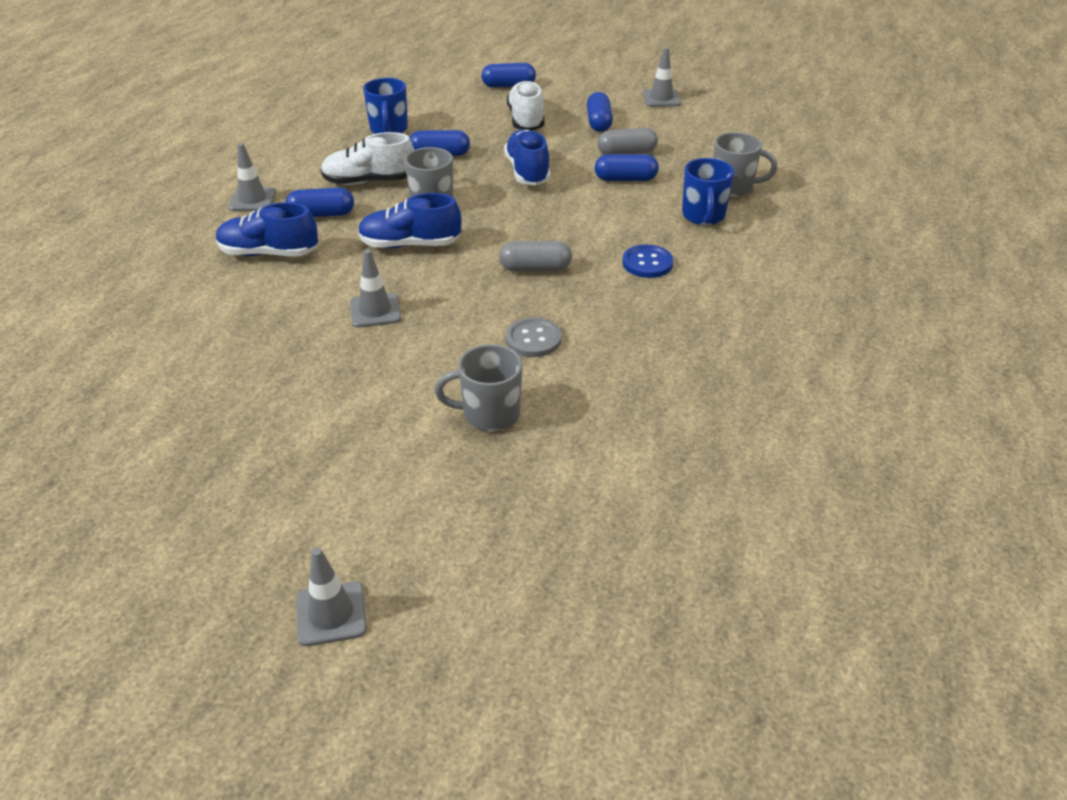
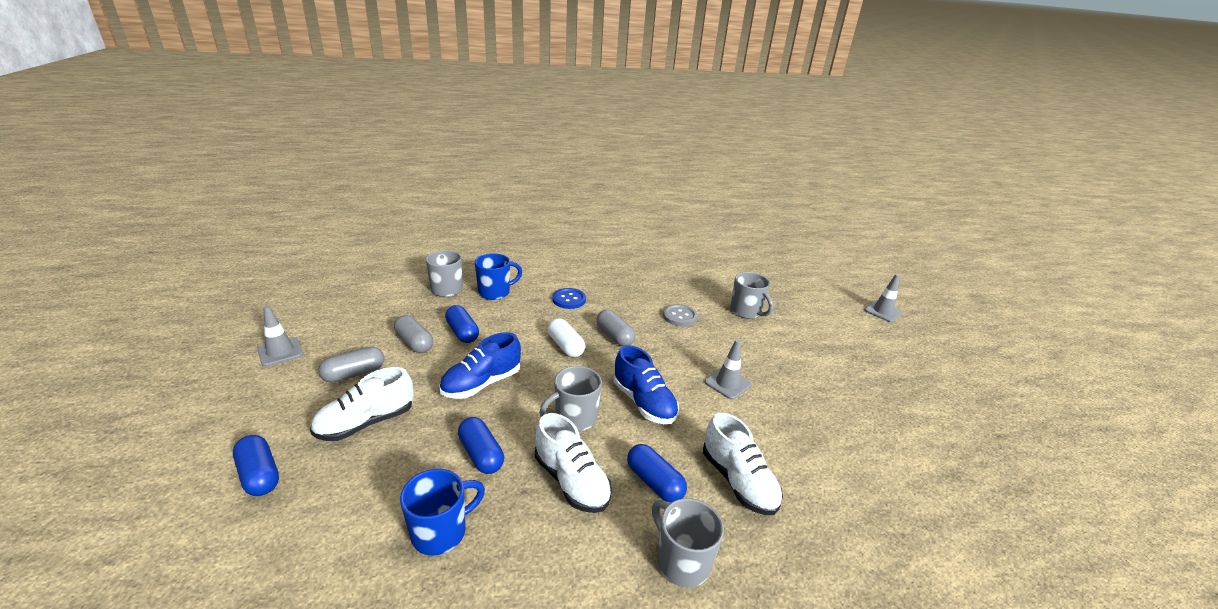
camera: 125 degrees left, 10 degrees down
(252, 200) = (681, 561): grey traffic cone -> grey mug
(269, 253) = (738, 481): blue shoe -> white shoe
(546, 230) = (565, 346): none -> white capsule
(598, 122) = (354, 373): blue capsule -> grey capsule

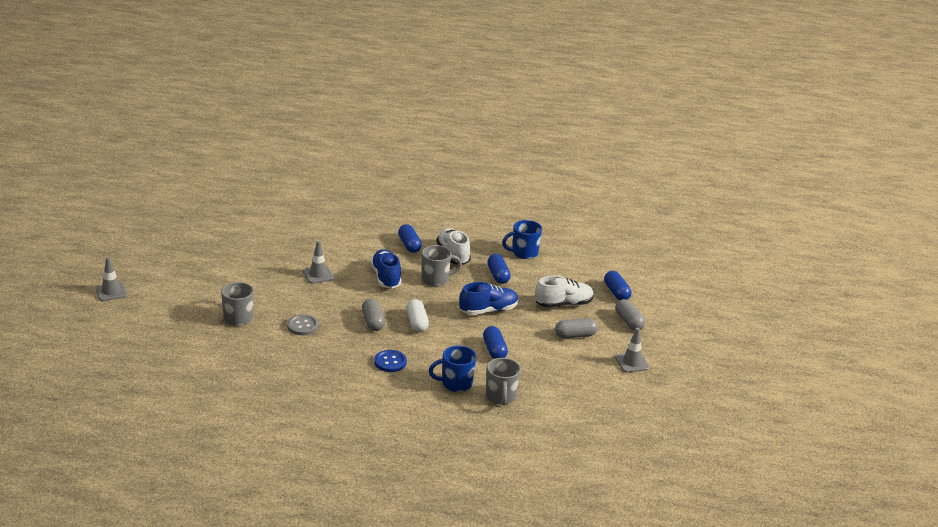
camera: 160 degrees left, 0 degrees up
(414, 343) = (533, 349): grey capsule -> grey capsule (629, 322)
(681, 561) = (418, 221): grey mug -> none
(738, 481) = (364, 236): white shoe -> none

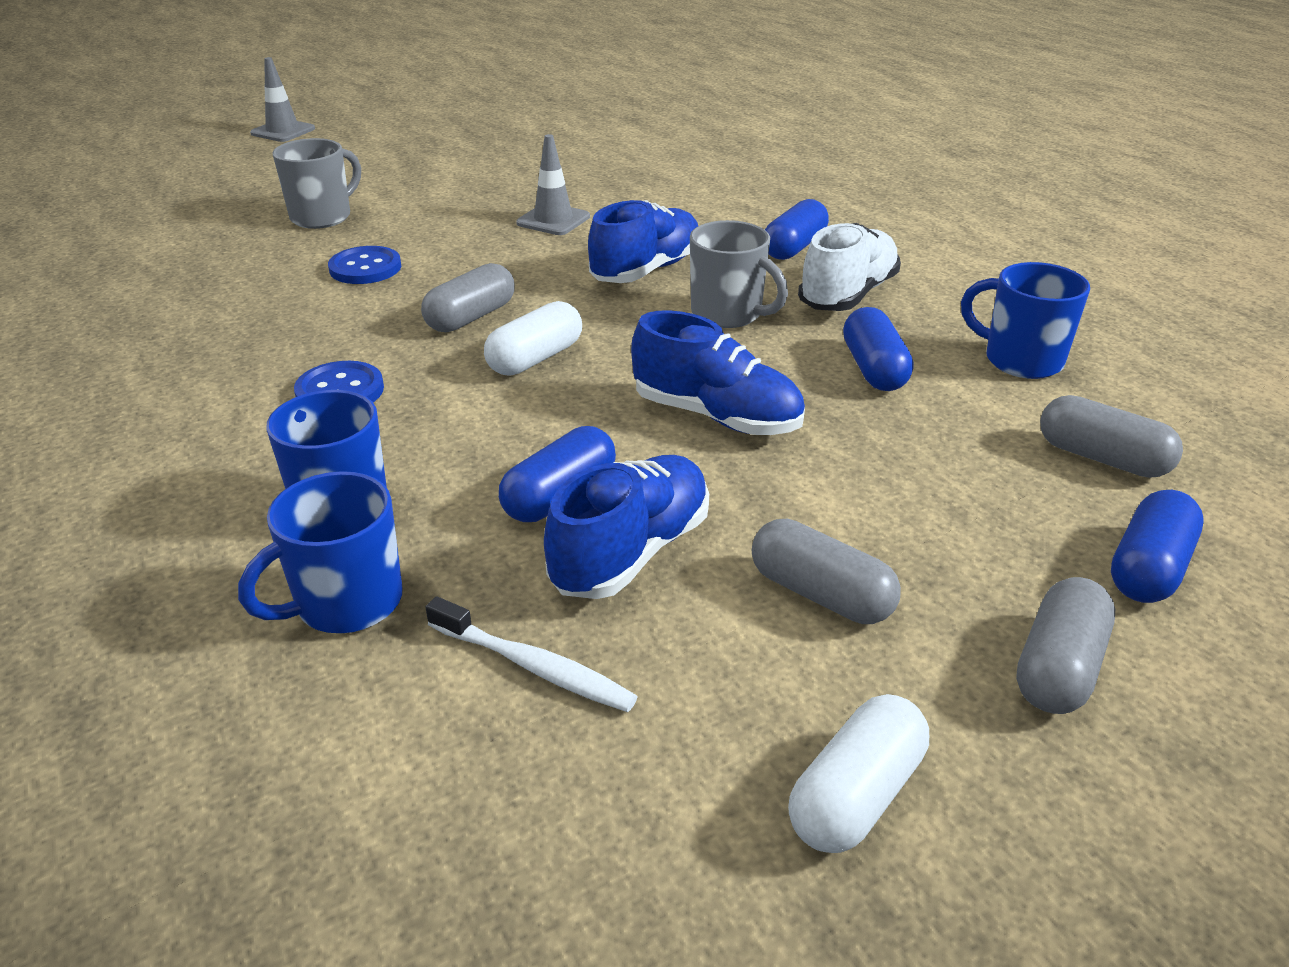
camera: 55 degrees right, 5 degrees up
(303, 326) = (365, 268): grey button -> blue button
(498, 275) = (874, 369): blue capsule -> blue capsule turned 45 degrees counterclockwise
(501, 397) = (346, 603): grey mug -> blue mug
(530, 351) = (631, 552): none -> blue shoe
(554, 381) = (534, 666): none -> white toothbrush
(563, 304) = (928, 506): white shoe -> none
(576, 271) = (1102, 458): none -> grey capsule
(632, 363) = (856, 795): grey traffic cone -> white capsule

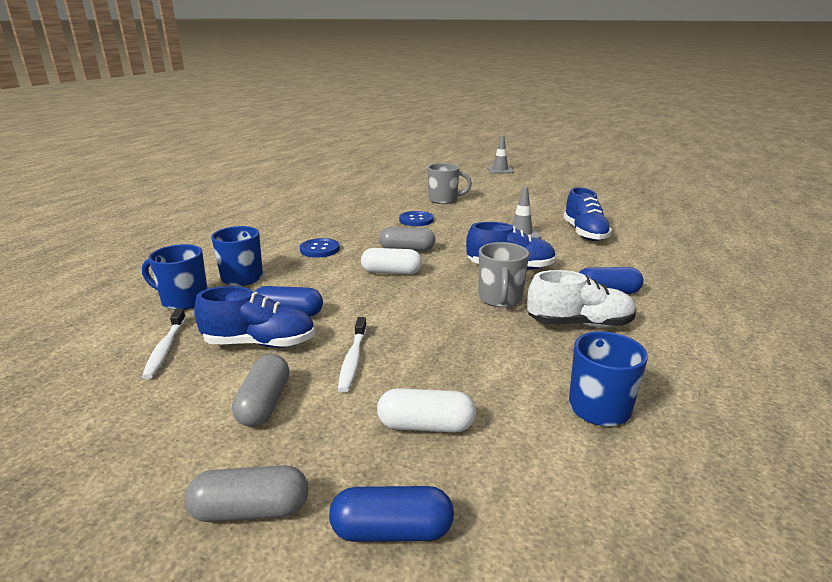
camera: 55 degrees right, 10 degrees down
(716, 416) = (395, 327): blue shoe -> blue shoe (584, 233)
(771, 480) = (353, 359): none -> white toothbrush
(856, 795) = (109, 461): white capsule -> white capsule (426, 426)
(874, 369) = (505, 356): blue capsule -> none
(1102, 458) = (513, 475): grey capsule -> none

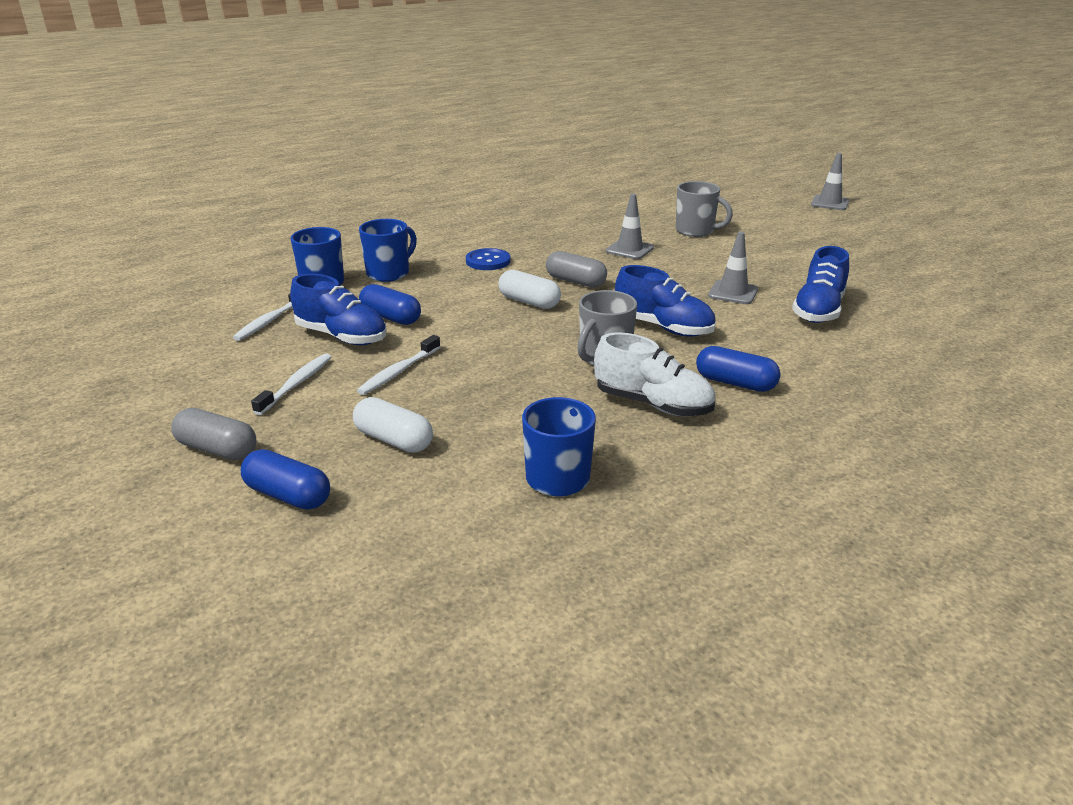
camera: 30 degrees right, 5 degrees up
(264, 404) = (296, 384): grey capsule -> white toothbrush
(416, 220) = (629, 249): blue button -> grey traffic cone

